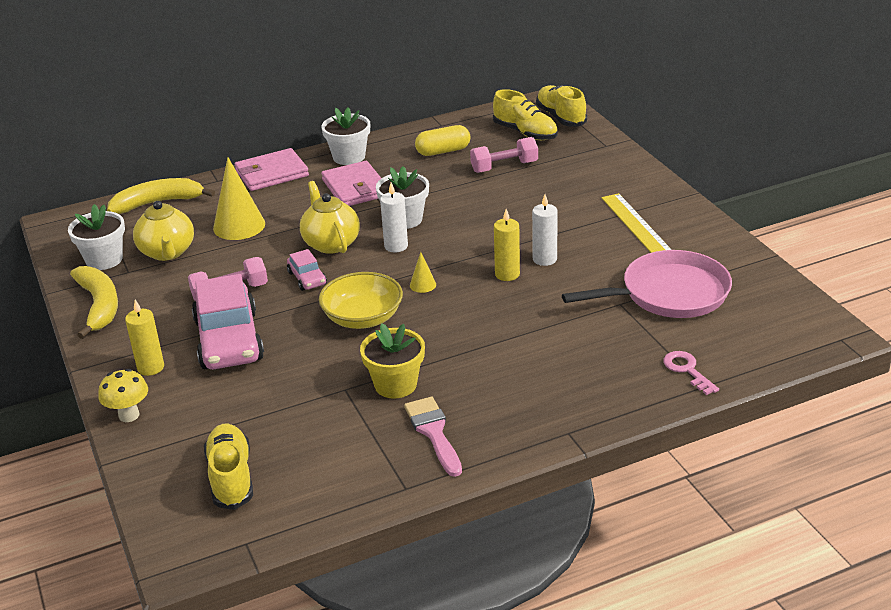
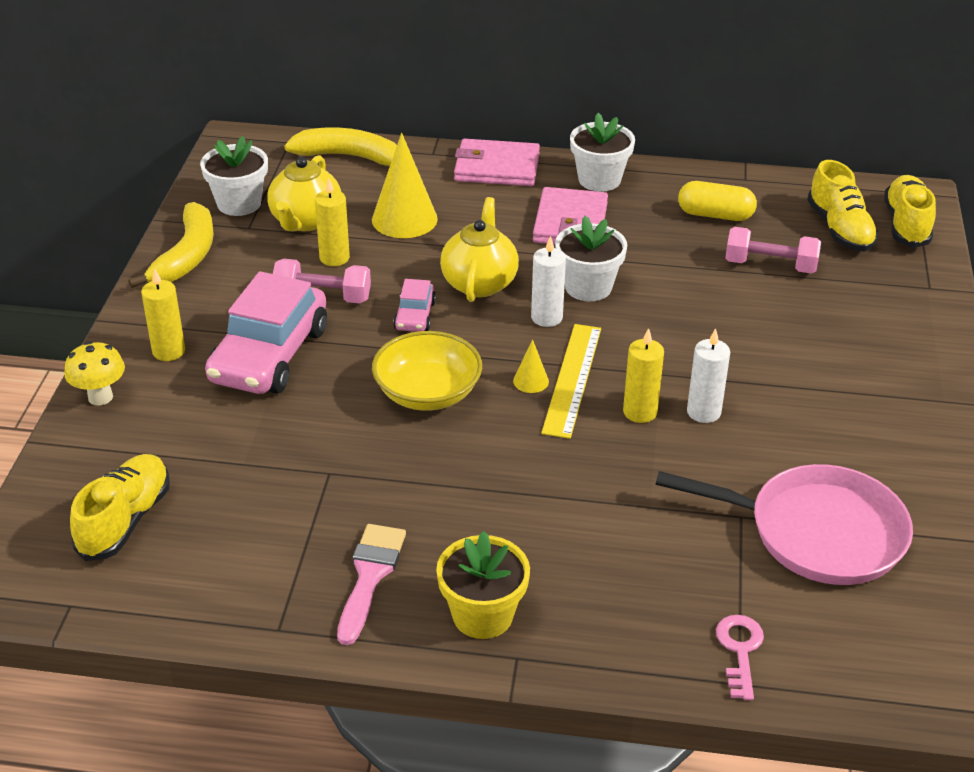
camera: 30 degrees right, 5 degrees up
(213, 266) = (334, 258): none -> yellow candle
(395, 385) = (385, 494): yellow flower pot -> yellow flower pot (482, 615)
(636, 225) = (865, 416): yellow ruler -> yellow ruler (572, 379)

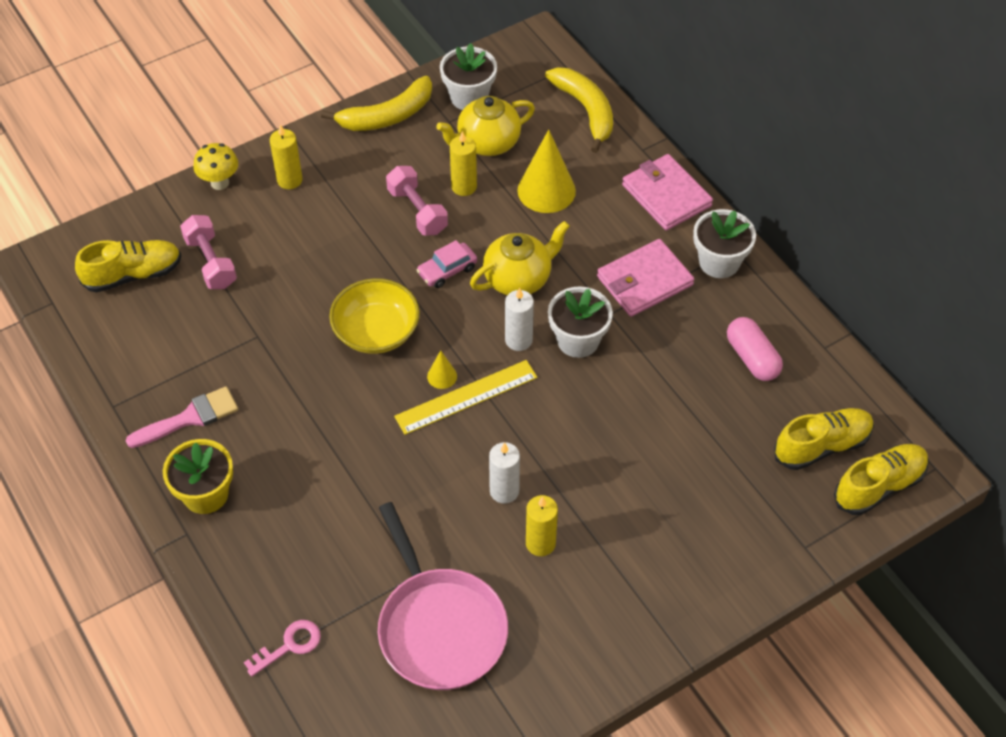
camera: 50 degrees right, 15 degrees up
(269, 355) = (334, 229): pink car -> none
(640, 412) = (469, 455): yellow candle -> yellow candle (540, 543)
(715, 215) = (752, 358): yellow capsule -> pink capsule
(770, 265) = (722, 430): pink dumbbell -> pink dumbbell (211, 262)
(839, 229) = (822, 446): yellow shoe -> yellow shoe turned 150 degrees counterclockwise

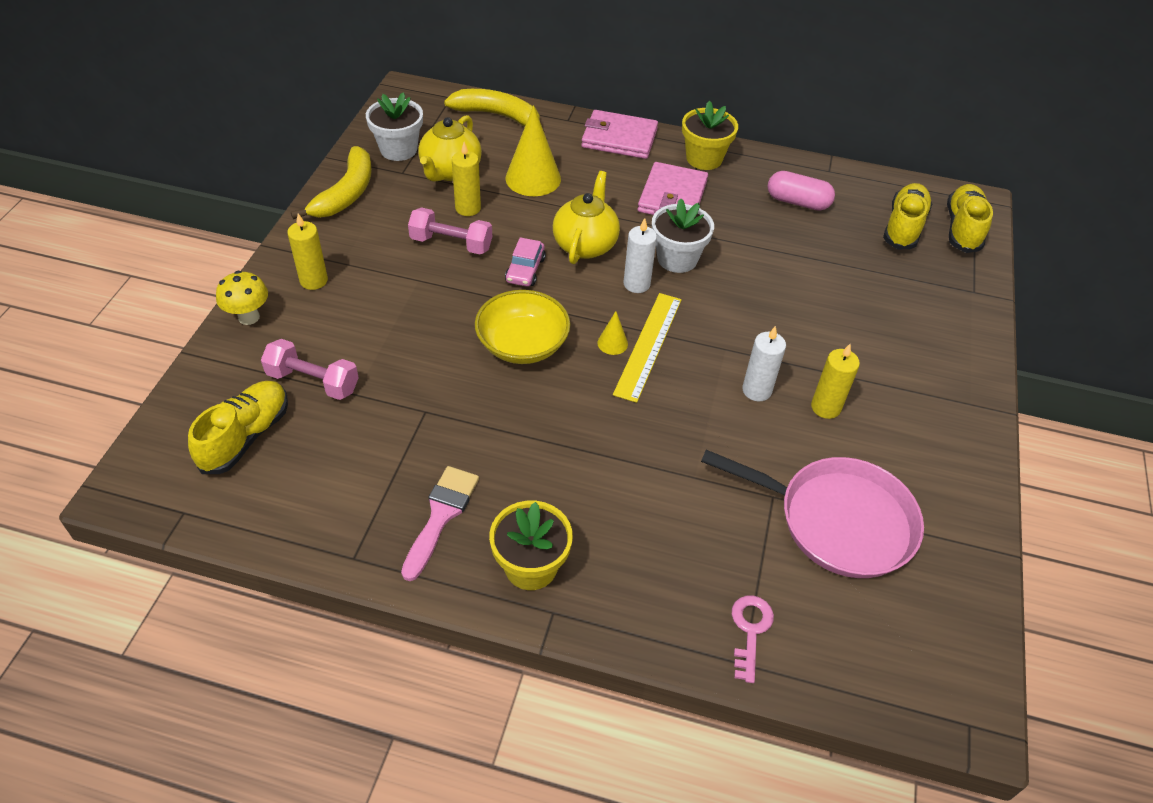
camera: 45 degrees left, 5 degrees down
(719, 262) = (704, 158): white flower pot -> yellow flower pot

